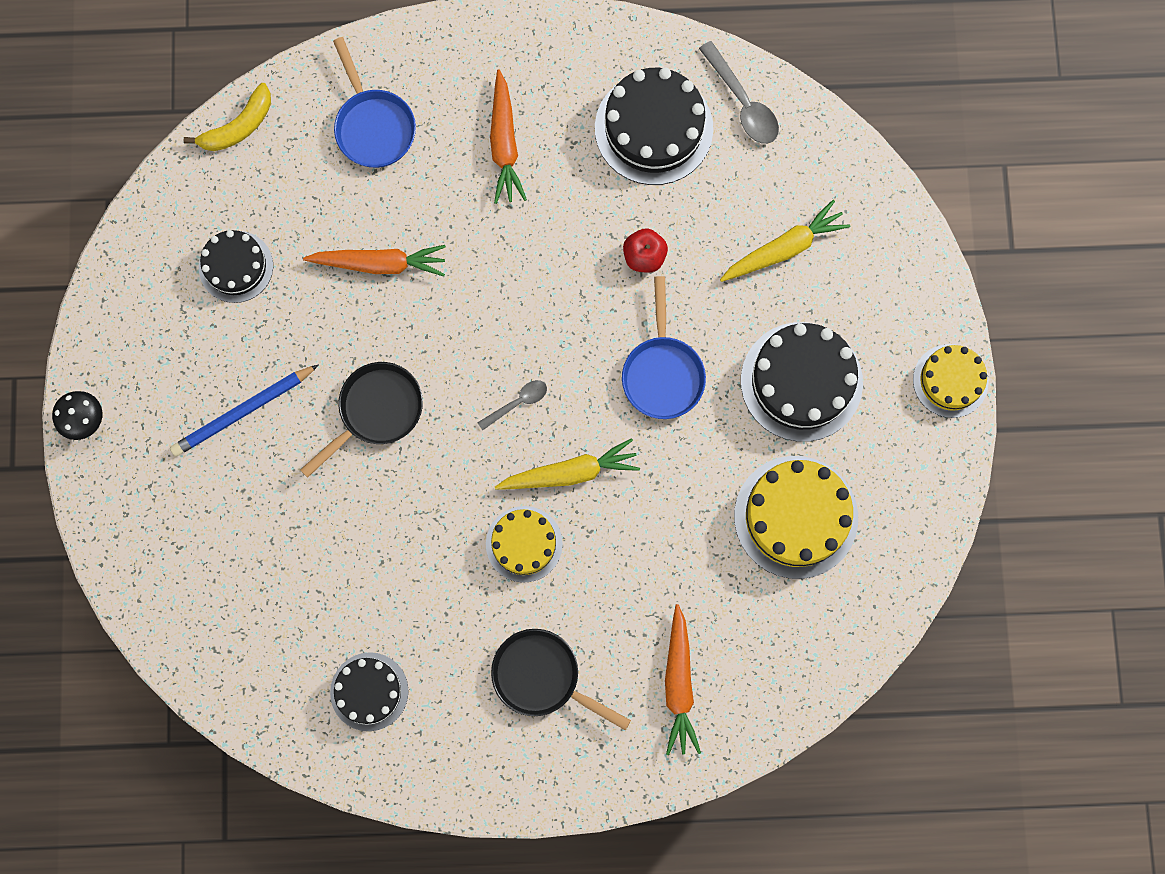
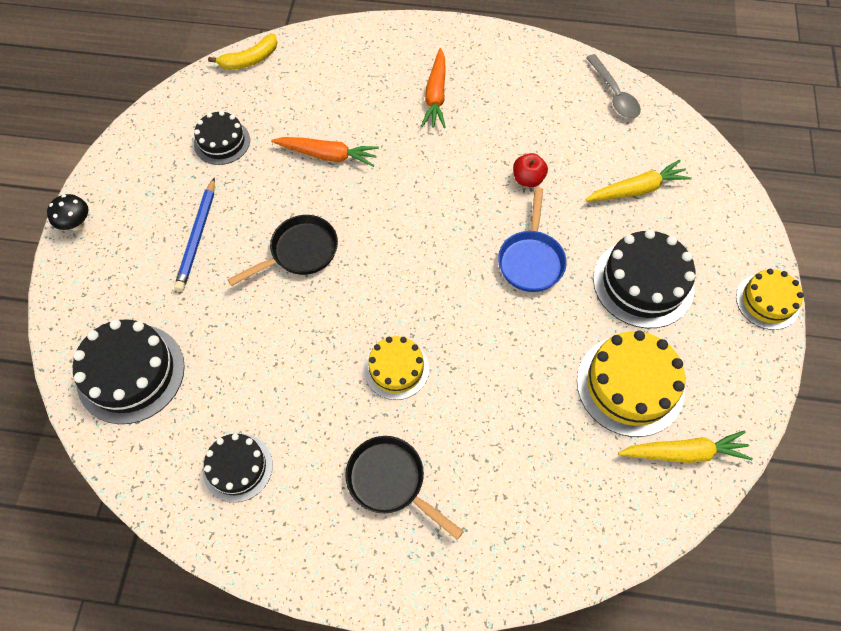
camera: 10 degrees right, 15 degrees down
(243, 412) = (197, 237): blue pencil -> blue pencil turned 60 degrees counterclockwise
(373, 126) = (344, 72): blue pan -> none
(517, 403) = (412, 263): grey spoon -> none
(570, 473) = (445, 320): yellow carrot -> yellow carrot (684, 453)
(653, 128) = (546, 101): black cake -> black cake (131, 373)
(678, 684) = (511, 509): orange carrot -> none

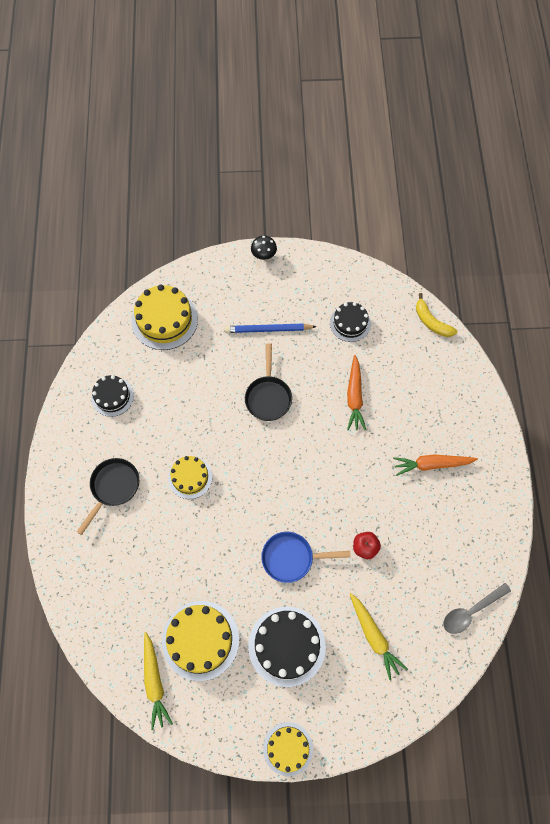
camera: 80 degrees right, 5 degrees up
(131, 373) = (164, 320): black cake -> yellow cake
(299, 252) = (268, 396): black pan -> black pan turned 45 degrees clockwise

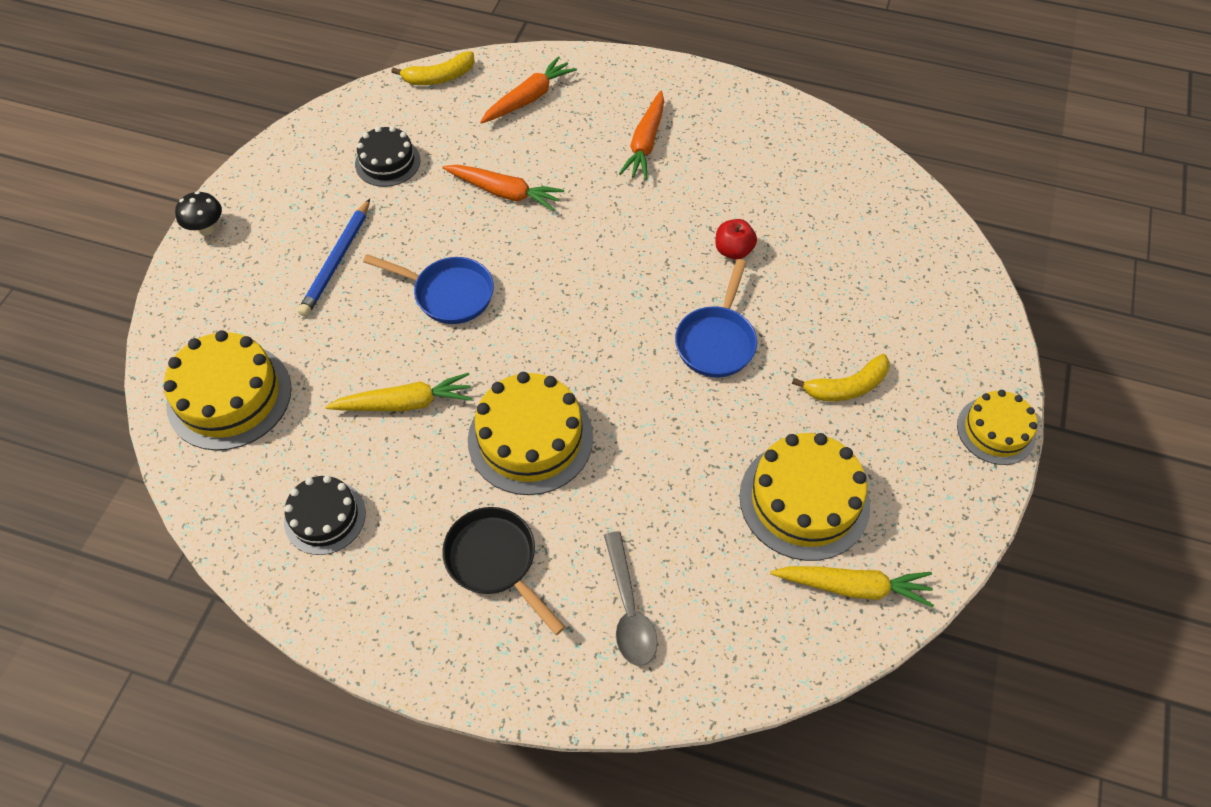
camera: 70 degrees left, 10 degrees down
(190, 477) = (530, 438): yellow cake -> yellow cake, size x1.62
(268, 396) = (448, 294): black pan -> blue pan
(287, 646) = (846, 387): black cake -> yellow banana
(374, 637) = (863, 280): yellow carrot -> yellow carrot (405, 403)
(438, 380) = (529, 98): none -> orange carrot
(471, 611) = (859, 169): grey spoon -> grey spoon (629, 609)

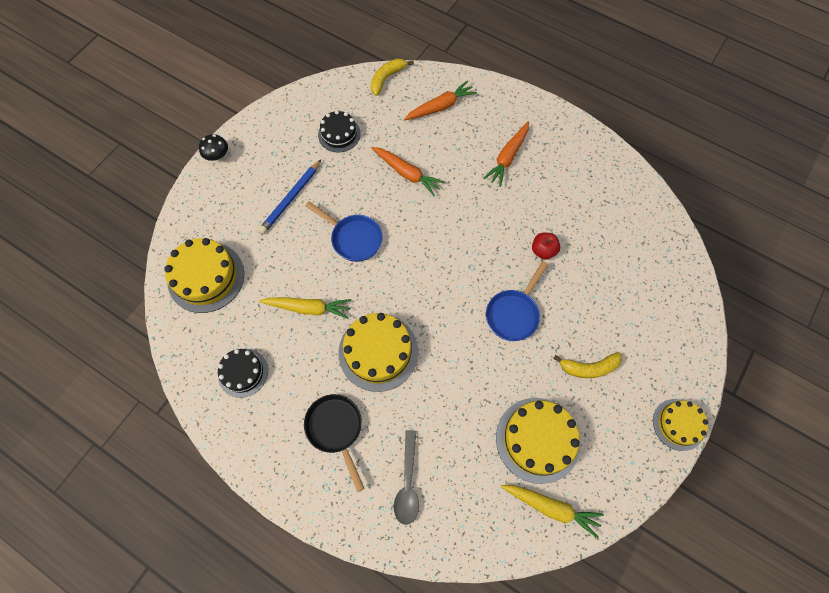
camera: 15 degrees right, 10 degrees up
(439, 77) = (387, 78): yellow banana -> yellow banana turned 135 degrees clockwise

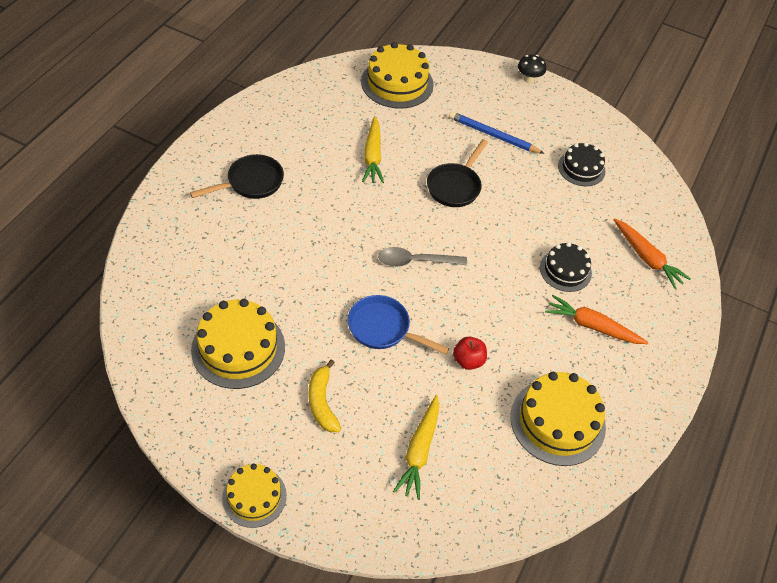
camera: 80 degrees right, 15 degrees down
(243, 372) = (304, 115): black cake -> black cake (565, 270)
(353, 238) = (455, 186): blue pan -> black pan
(378, 352) = (330, 211): yellow cake -> yellow cake (557, 421)
(387, 78) = (671, 207): yellow banana -> none
(407, 173) = (545, 228): orange carrot -> none
(407, 483) = (197, 238): grey spoon -> grey spoon (415, 261)
(551, 507) = (166, 358): yellow carrot -> yellow carrot (419, 451)

